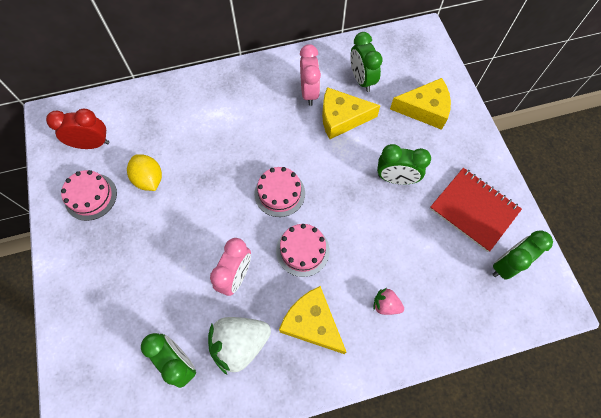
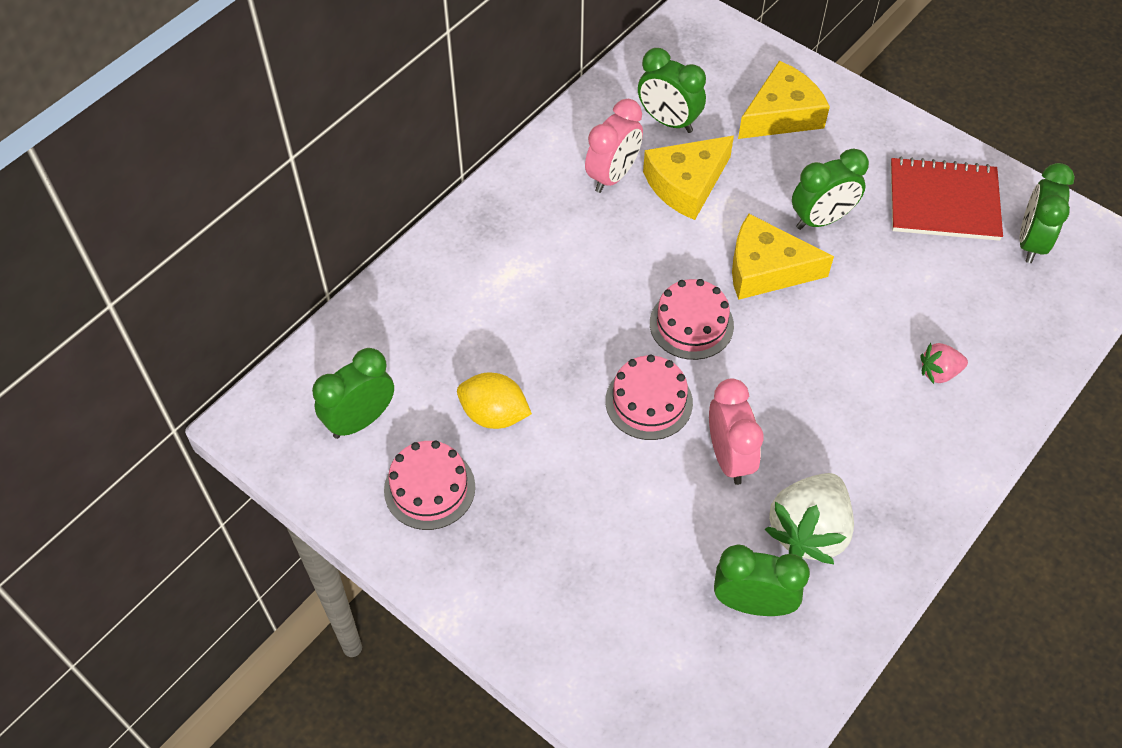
camera: 35 degrees left, 10 degrees down
(92, 144) = (360, 420): red clock -> green clock
(302, 250) = (784, 374): pink cake -> pink cake (649, 402)
(309, 92) = (612, 176): pink clock -> pink clock turned 75 degrees clockwise
(312, 323) = (873, 449): yellow cheese -> yellow cheese (766, 269)

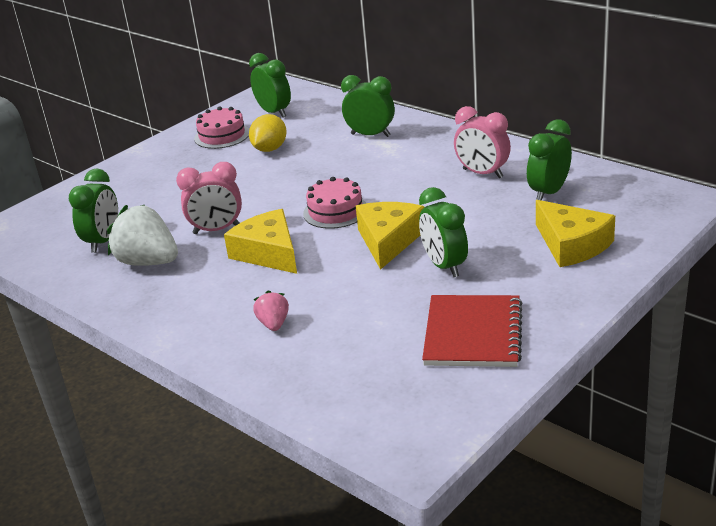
camera: 95 degrees right, 25 degrees down
(649, 402) = (269, 198): pink cake -> none
(686, 184) = (478, 203): yellow cheese -> yellow cheese (268, 253)
(1031, 242) = (423, 387): green clock -> green clock (370, 135)

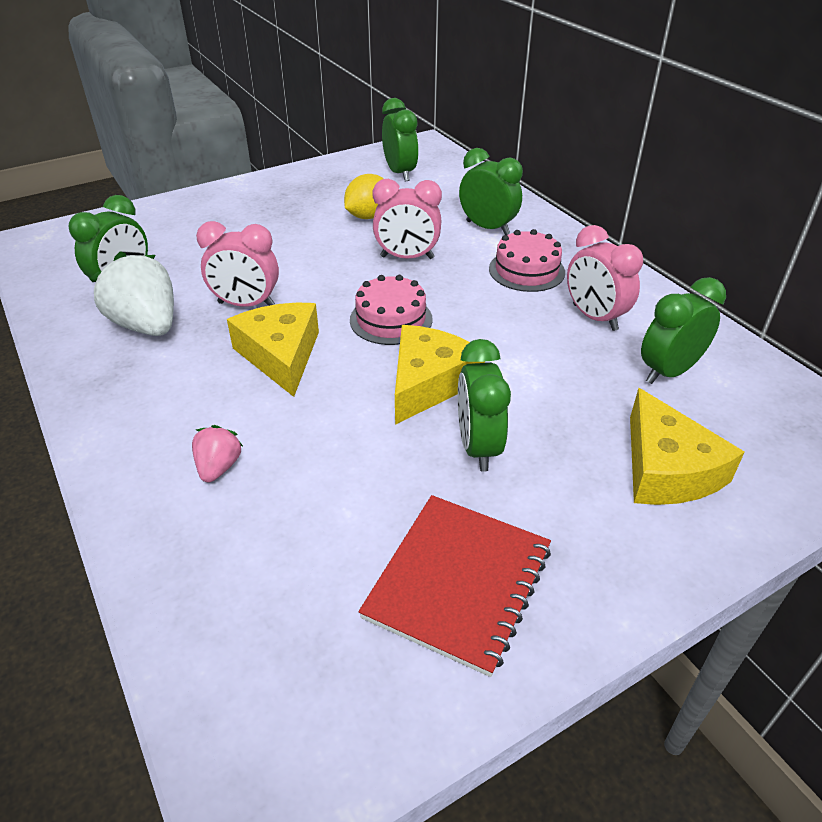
camera: 15 degrees right, 10 degrees up
(222, 135) = (330, 187): pink cake -> pink cake (526, 270)
(320, 169) = (407, 257): none -> pink clock

